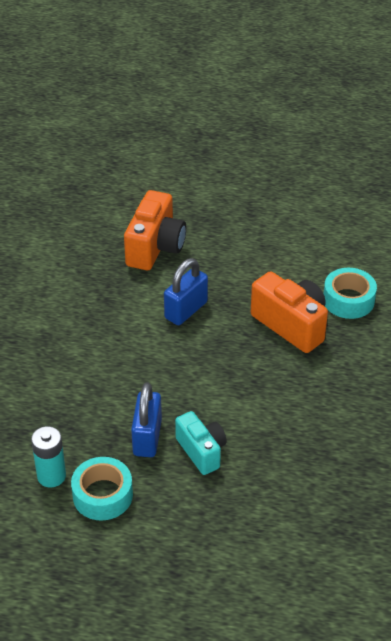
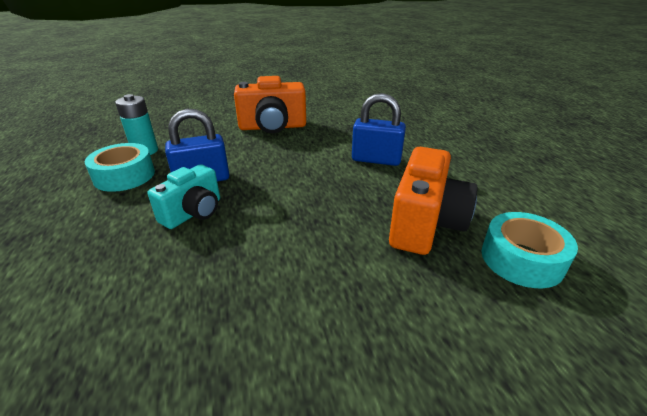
camera: 65 degrees right, 10 degrees down
(155, 247) = (431, 131): orange camera -> orange camera (272, 127)

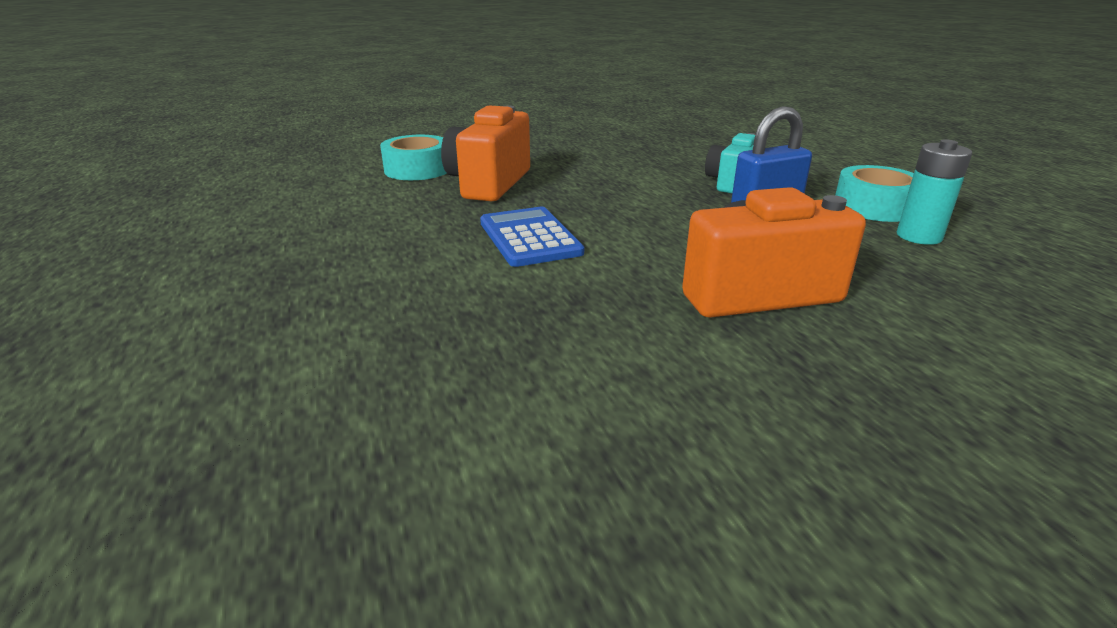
camera: 175 degrees right, 5 degrees down
(376, 160) = (529, 238): blue padlock -> blue calculator

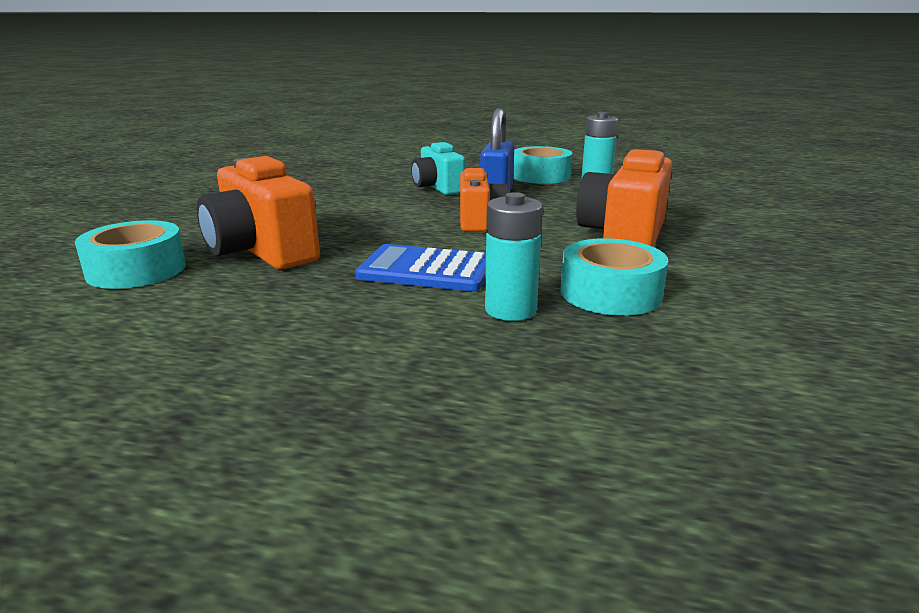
camera: 55 degrees left, 5 degrees down
(490, 289) = (510, 310): none -> turquoise battery
(584, 321) = (610, 293): none -> turquoise tape
(676, 222) = (480, 221): none -> orange camera

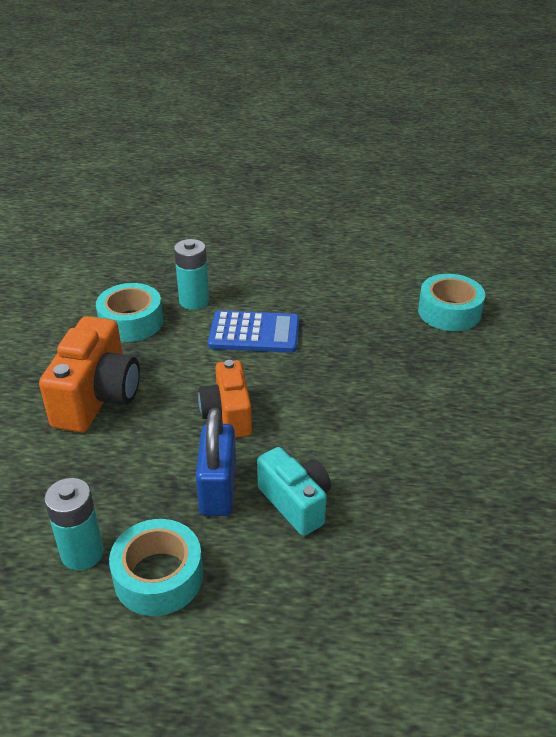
camera: 170 degrees right, 15 degrees up
(261, 252) = (386, 342): orange camera -> none

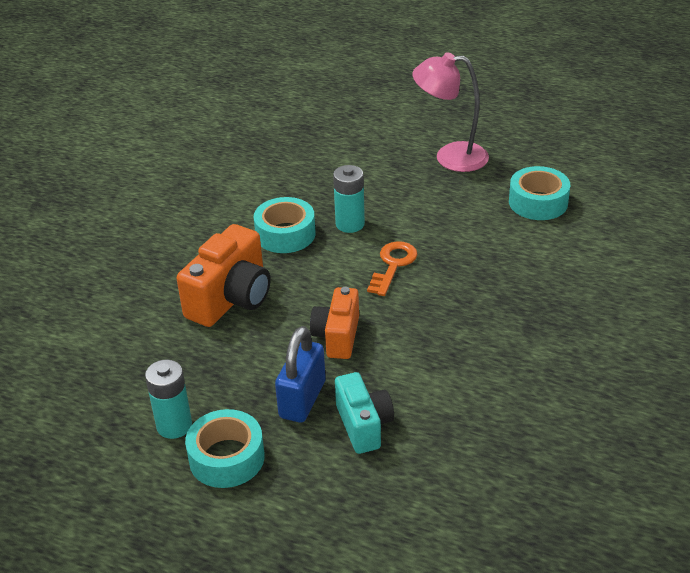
camera: 20 degrees right, 0 degrees up
(254, 333) = (393, 265): blue calculator -> orange key
(264, 226) = (450, 157): none -> pink lamp
(449, 312) = (595, 279): turquoise tape -> turquoise tape (538, 202)

